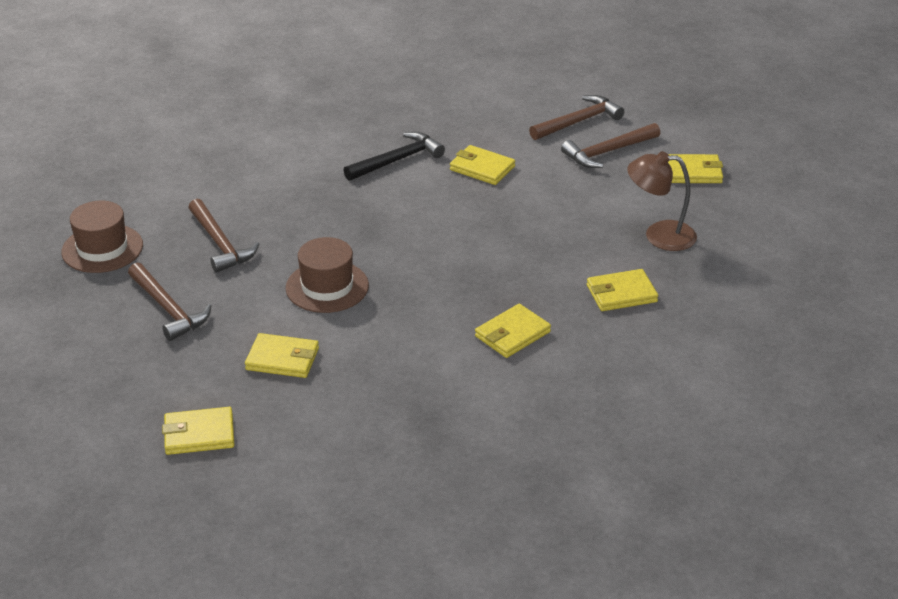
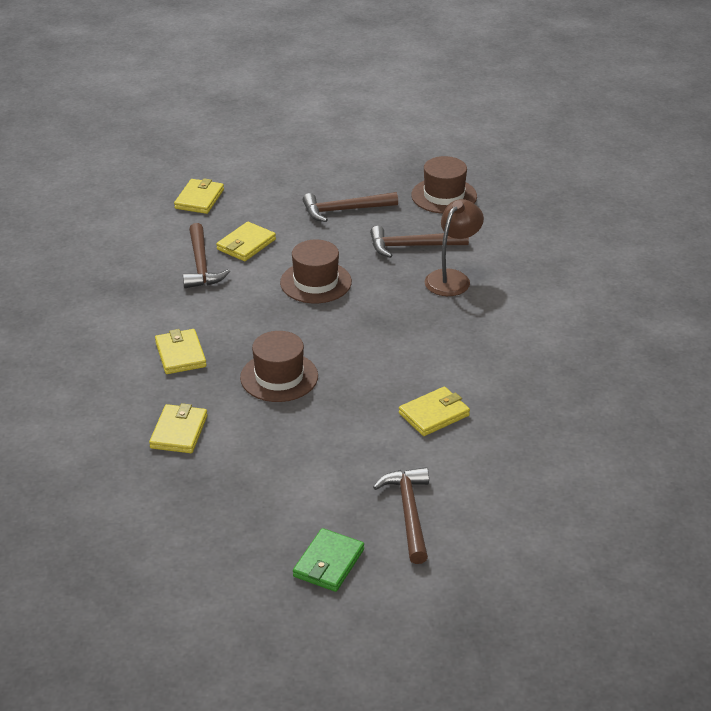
camera: 115 degrees right, 0 degrees up
(397, 160) = (481, 366): black hammer -> none
(498, 262) = (279, 377): none -> brown hat
(579, 122) = (483, 514): brown hammer -> brown hammer (201, 265)
(659, 235) = (241, 490): brown lamp -> brown lamp (452, 278)
(693, 172) = (329, 563): yellow wallet -> green wallet

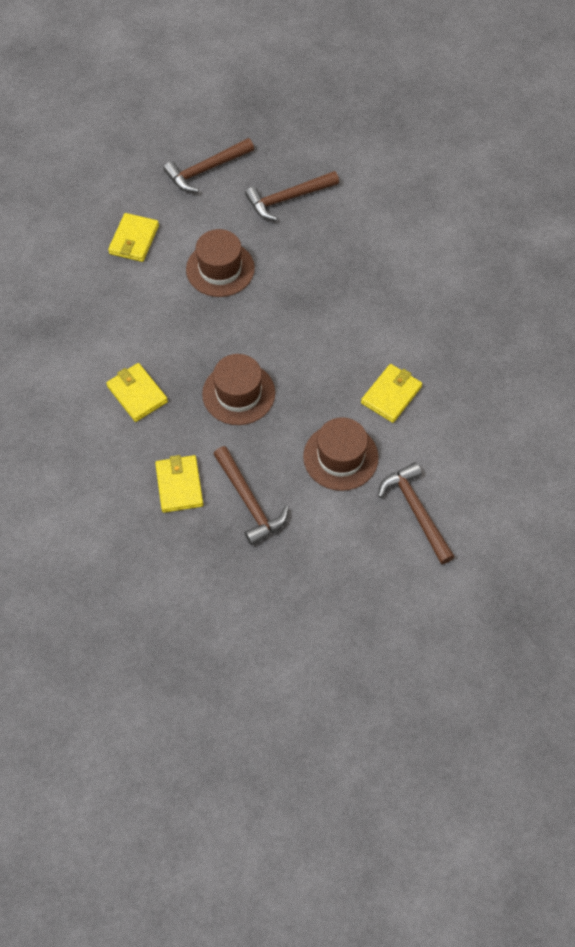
camera: 20 degrees left, 25 degrees up
(199, 199) = (61, 193): yellow wallet -> none
(201, 265) = (103, 278): brown hammer -> brown hammer (249, 502)
(329, 563) = (373, 587): green wallet -> none
(444, 196) = (289, 126): brown hat -> brown hat (340, 457)
(452, 278) = (340, 228): brown lamp -> none

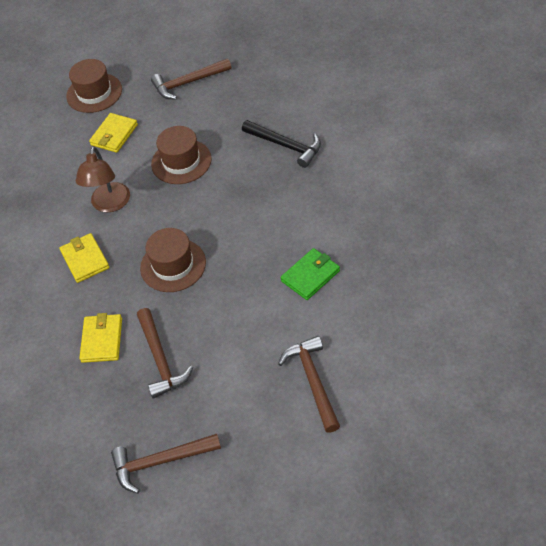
camera: 15 degrees right, 10 degrees down
(149, 326) = (109, 204): none -> brown lamp
(288, 198) = (252, 108): brown hammer -> brown hammer (160, 461)
(334, 243) = (286, 146): none -> black hammer
(340, 457) = (252, 327): brown hat -> brown hat (94, 93)
(391, 395) = (310, 276): yellow wallet -> green wallet

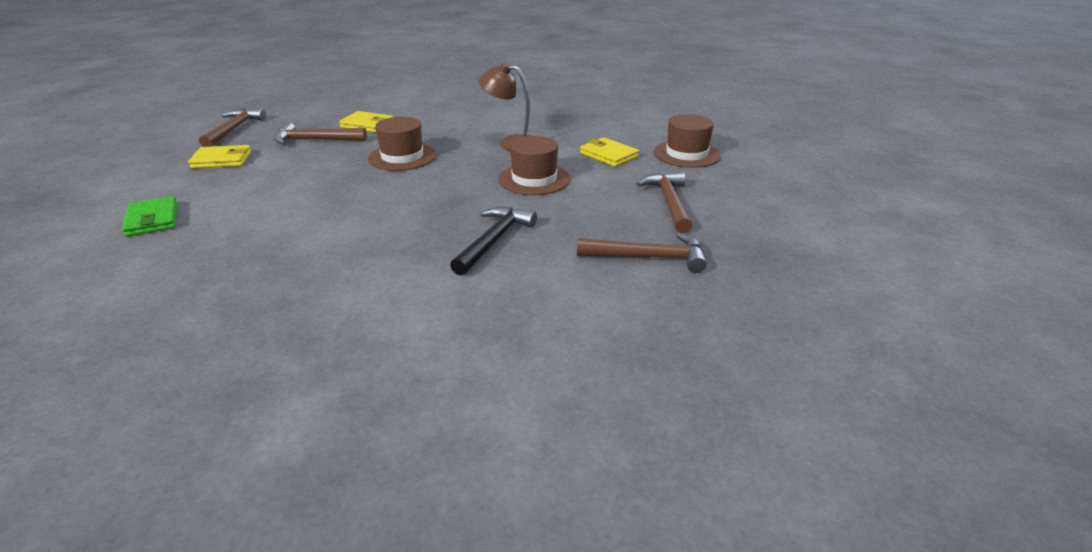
camera: 105 degrees right, 20 degrees down
(85, 260) = (457, 128): yellow wallet -> yellow wallet (222, 160)
(286, 146) = (494, 240): black hammer -> black hammer turned 150 degrees clockwise
(310, 276) = (290, 213): green wallet -> green wallet (152, 220)
(313, 381) = (184, 191): brown hammer -> brown hammer (648, 258)

